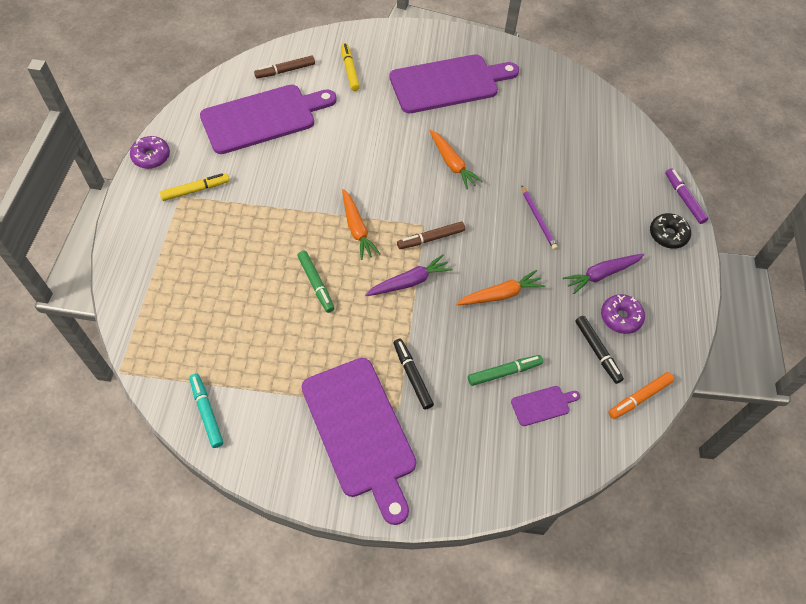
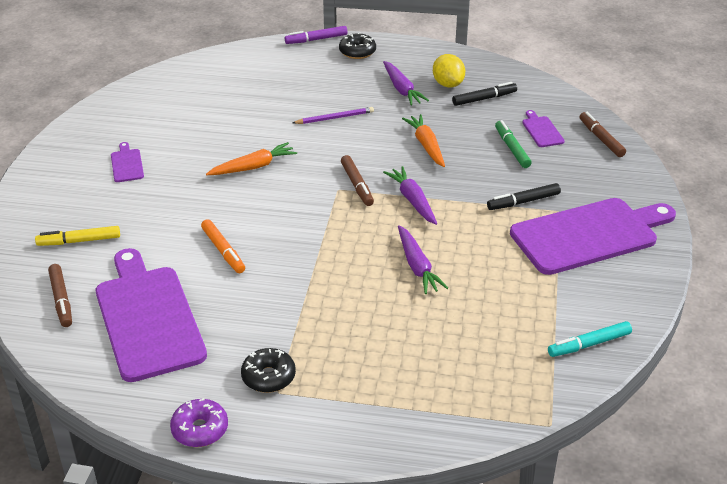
camera: 85 degrees left, 20 degrees down
(196, 190) = (268, 377): yellow marker -> black donut
(316, 284) = (417, 266): green marker -> purple carrot
(357, 229) = (341, 236): orange carrot -> none
(448, 83) = (127, 164): purple cutting board -> purple cutting board, size x0.41
(534, 467) = (601, 139): none -> brown marker
(620, 317) = (448, 84): purple donut -> yellow lemon
(639, 398) = (526, 83): orange marker -> orange marker (223, 251)

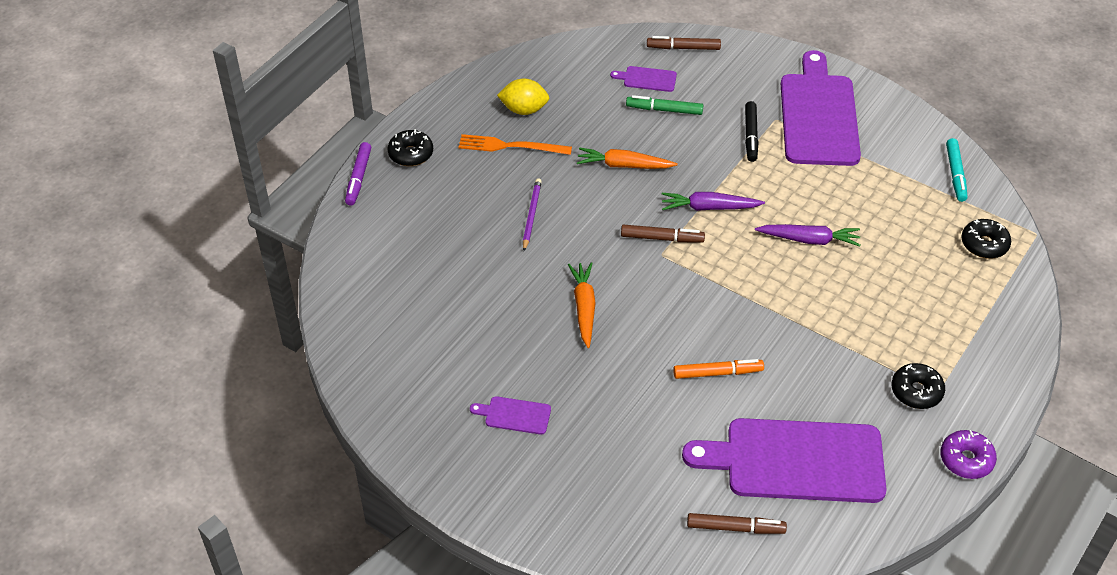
camera: 65 degrees left, 10 degrees up
(79, 241) = (640, 491): yellow marker -> none
(402, 89) = (510, 146): purple carrot -> orange fork
(484, 99) = (568, 95): black marker -> none
(502, 386) = (984, 244): none -> black donut

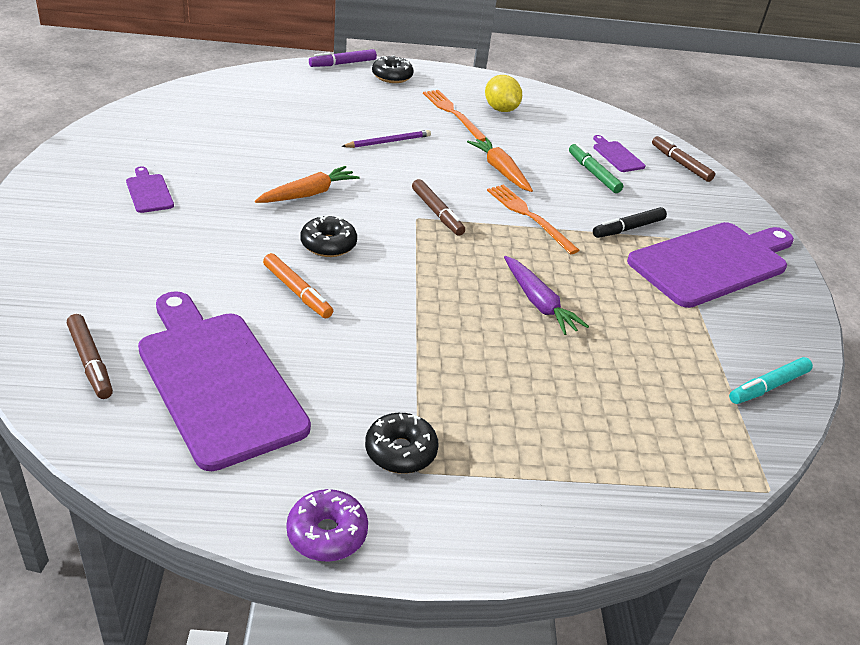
camera: 50 degrees right, 10 degrees down
(700, 185) = (529, 216): none -> orange fork
(709, 207) = (506, 229): purple carrot -> none
(984, 244) = (693, 444): black donut -> black donut (328, 245)

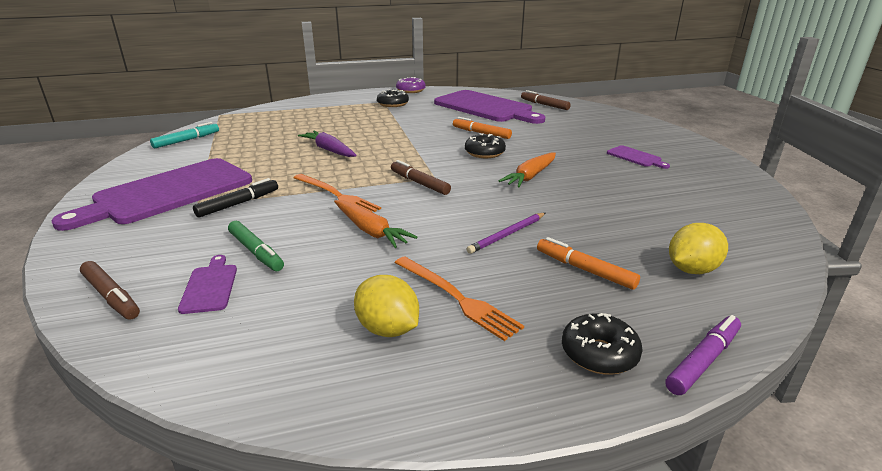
camera: 170 degrees right, 10 degrees down
(282, 92) = (692, 269): none -> yellow lemon
(355, 108) = (584, 270): none -> orange marker
(617, 155) = (210, 286): purple cutting board -> purple cutting board turned 150 degrees counterclockwise

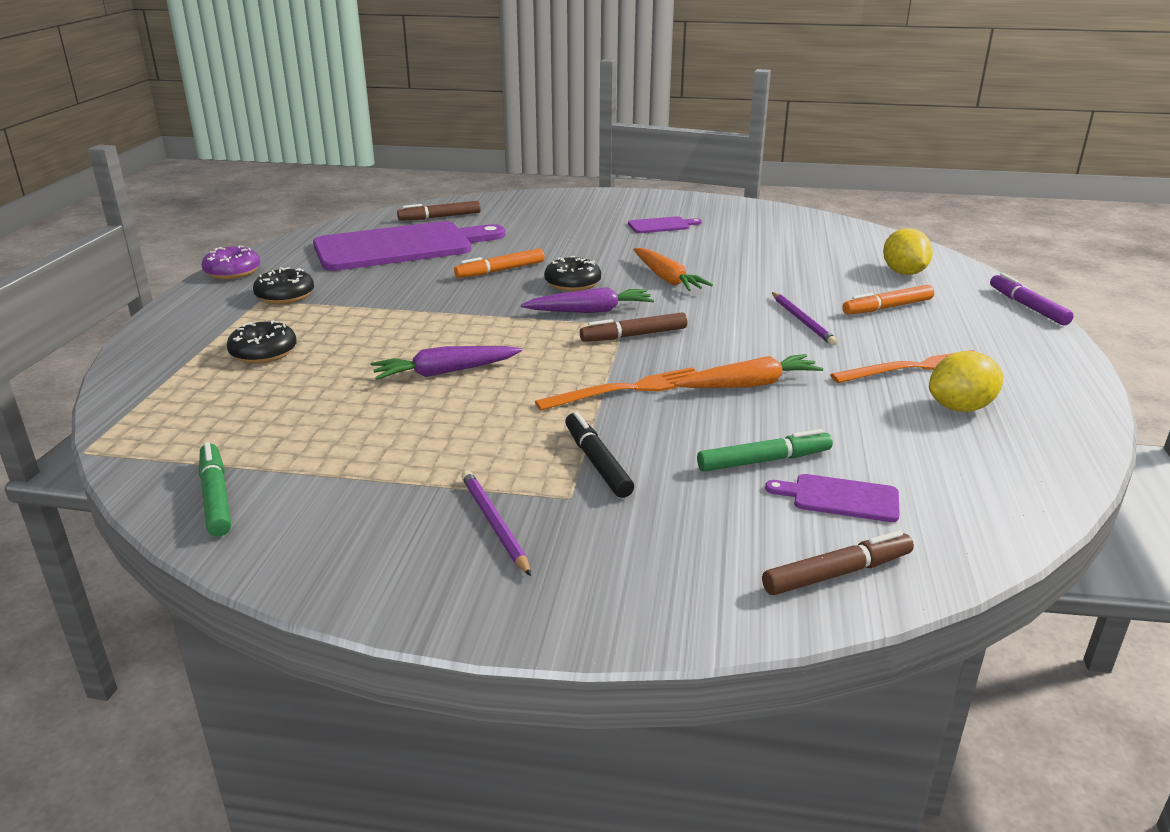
camera: 65 degrees left, 0 degrees up
(168, 193) = (494, 524): purple cutting board -> purple pencil
(186, 140) = (216, 497): turquoise marker -> green marker
(446, 165) = (590, 311): none -> purple carrot
(599, 353) = (1014, 335): black donut -> black donut (263, 353)

